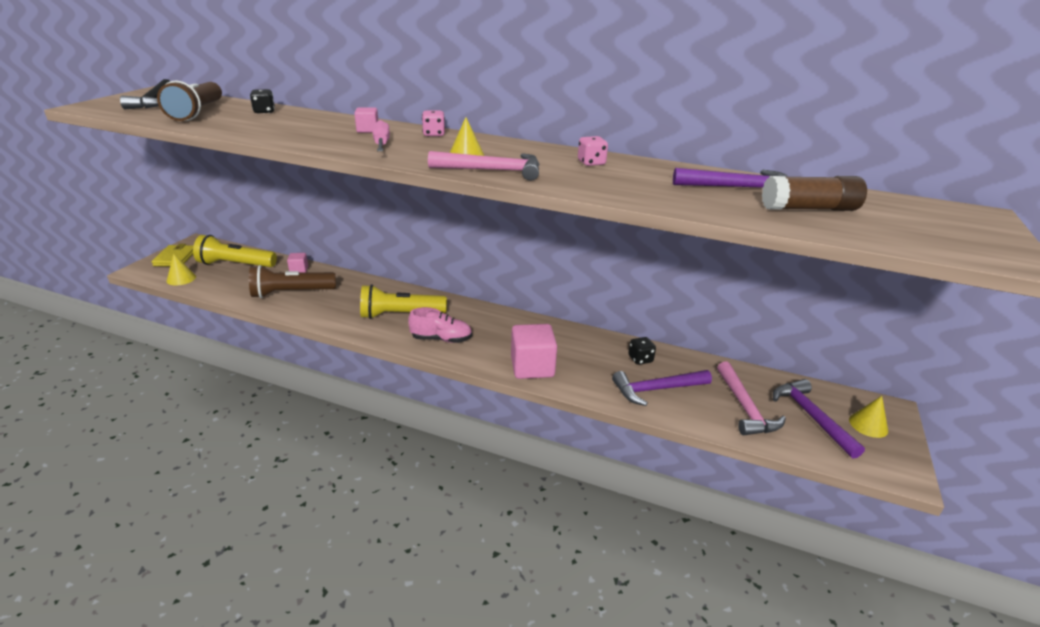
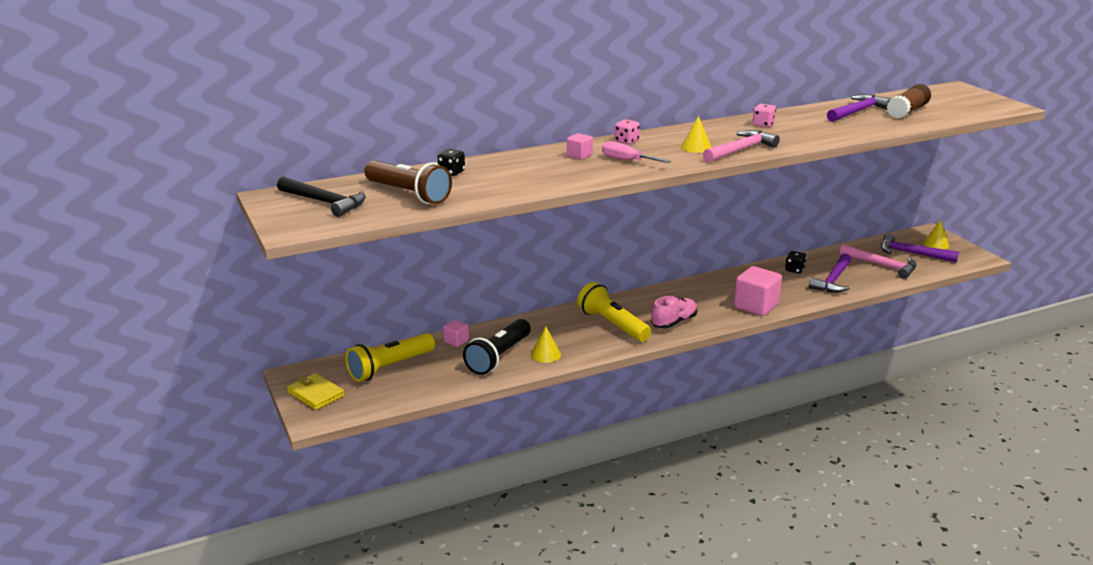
camera: 45 degrees left, 5 degrees down
(181, 278) = (375, 401): yellow cone -> yellow cone (545, 354)
(291, 293) = (498, 357): brown flashlight -> black flashlight
(400, 315) = (612, 325): yellow flashlight -> yellow flashlight turned 105 degrees clockwise

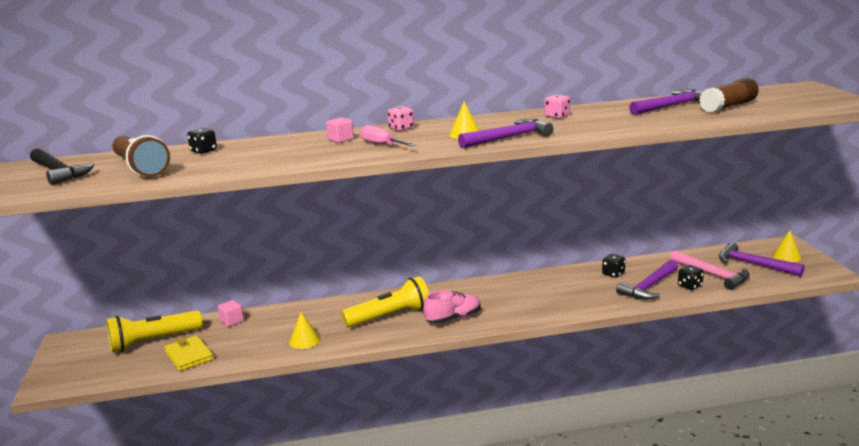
camera: 15 degrees right, 5 degrees down
(315, 394) = (68, 361): yellow wallet -> yellow wallet (189, 355)
(498, 357) = (258, 340): black flashlight -> none
(612, 325) = (390, 316): yellow flashlight -> yellow flashlight turned 90 degrees clockwise
(740, 150) = (509, 138): pink hammer -> purple hammer
(756, 306) = (549, 308): pink cube -> none
(867, 277) = (690, 286): none -> black dice

